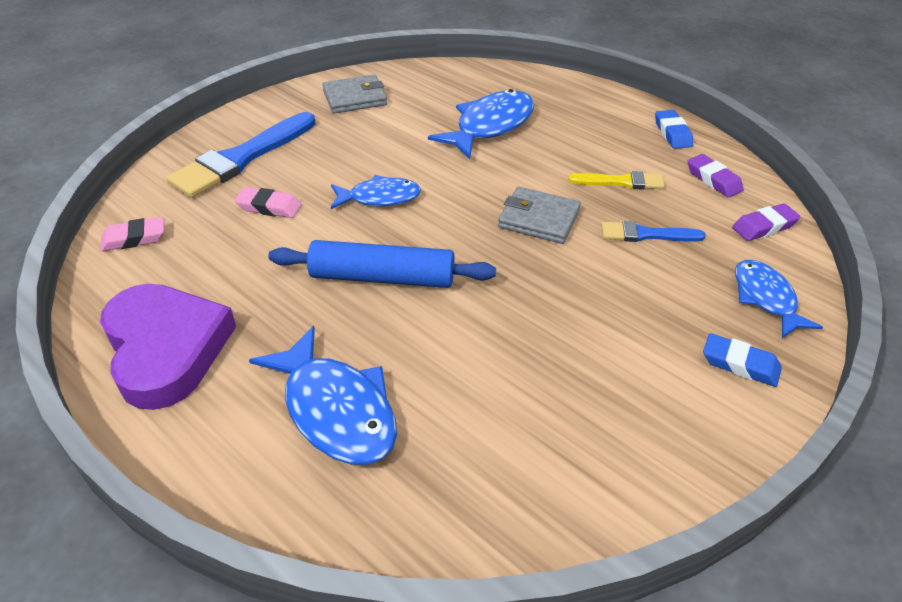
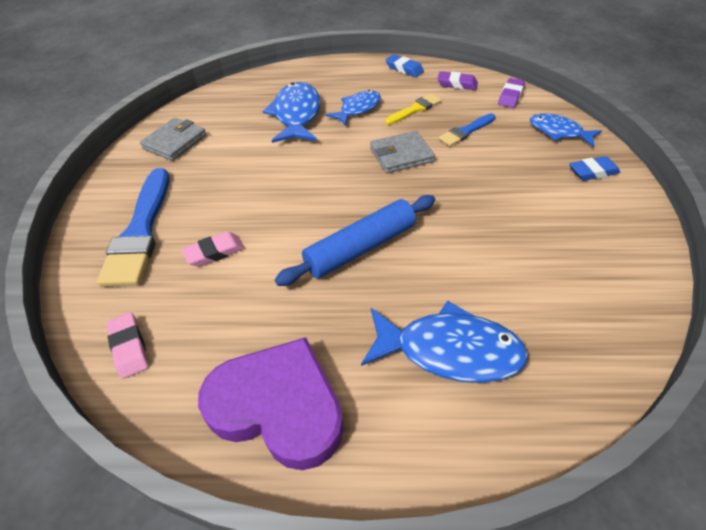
camera: 40 degrees left, 5 degrees up
(134, 238) = (129, 347): pink eraser -> pink eraser turned 60 degrees counterclockwise
(379, 198) = (287, 198): blue fish -> blue fish (358, 109)

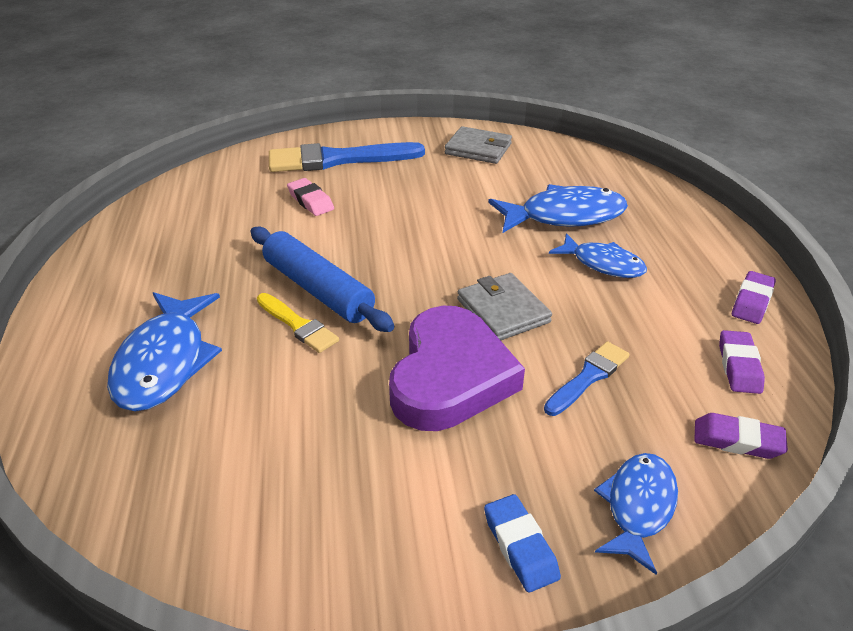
camera: 80 degrees right, 10 degrees down
(129, 347) = (205, 183): pink eraser -> none
(278, 406) = (130, 261): purple heart -> purple heart (450, 376)
(404, 69) = (752, 302): blue eraser -> purple eraser
(415, 109) = (629, 319): yellow brush -> yellow brush (298, 325)
(465, 131) = (588, 377): blue brush -> blue brush turned 90 degrees clockwise

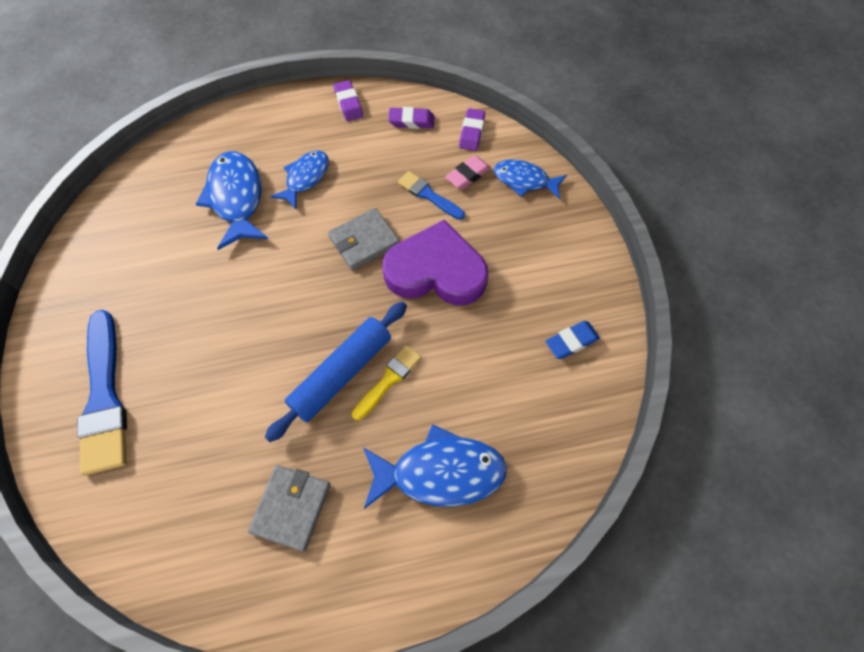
camera: 95 degrees left, 25 degrees up
(310, 201) = (193, 409): pink eraser -> pink eraser (468, 175)
(478, 149) = (103, 264): grey wallet -> grey wallet (291, 508)
(520, 546) = (559, 232): blue eraser -> blue eraser (571, 342)
(752, 302) = (348, 104): purple eraser -> purple eraser turned 45 degrees clockwise

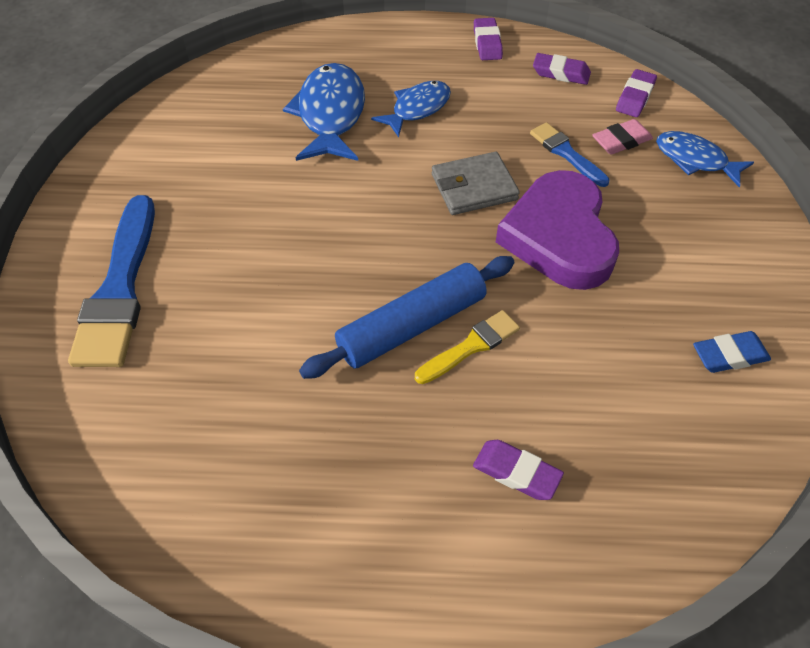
camera: 15 degrees right, 10 degrees down
(291, 508) = (310, 466): grey wallet -> none
(436, 271) = (559, 237): purple heart -> purple heart turned 120 degrees counterclockwise
(440, 472) = (516, 472): blue fish -> purple eraser

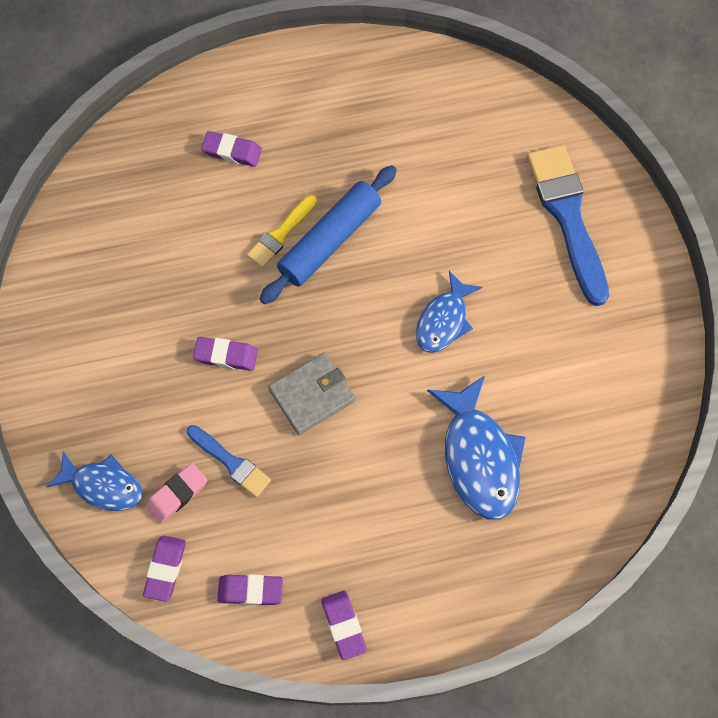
camera: 165 degrees right, 15 degrees up
(417, 109) = (393, 489): blue fish -> blue fish (444, 320)
(559, 237) = (226, 356): purple heart -> purple eraser
(729, 356) = (84, 273): blue eraser -> none

